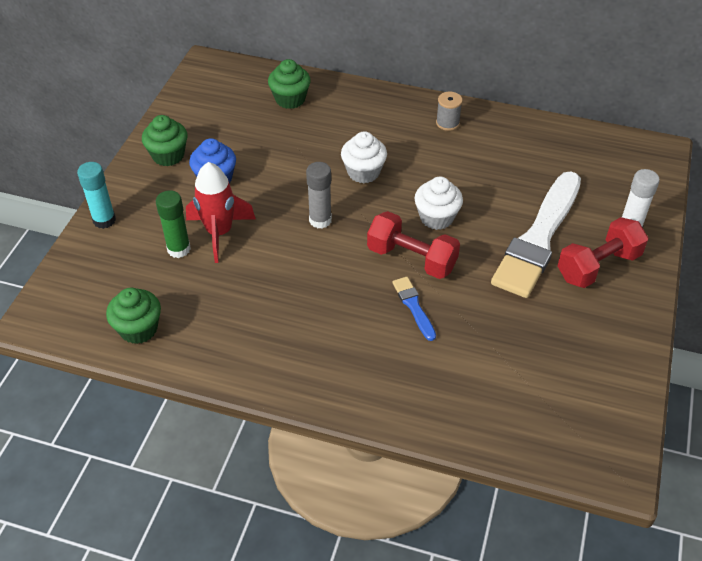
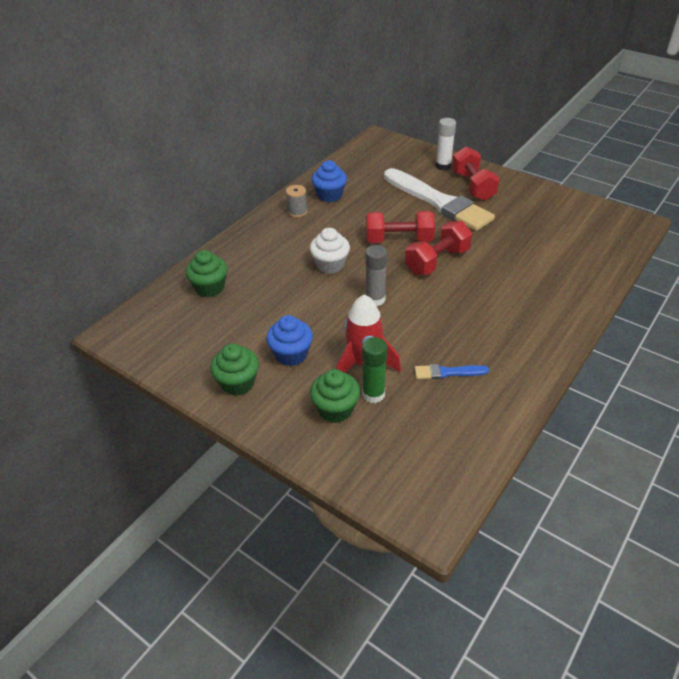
camera: 70 degrees left, 5 degrees down
(104, 220) = (308, 446): turquoise glue stick -> none
(138, 329) = (466, 437): green cupcake -> green cupcake (335, 409)
(413, 306) = (485, 271): blue brush -> blue brush (447, 372)
(436, 217) = (399, 240): white cupcake -> red dumbbell
(495, 140) = (329, 195): none -> blue cupcake

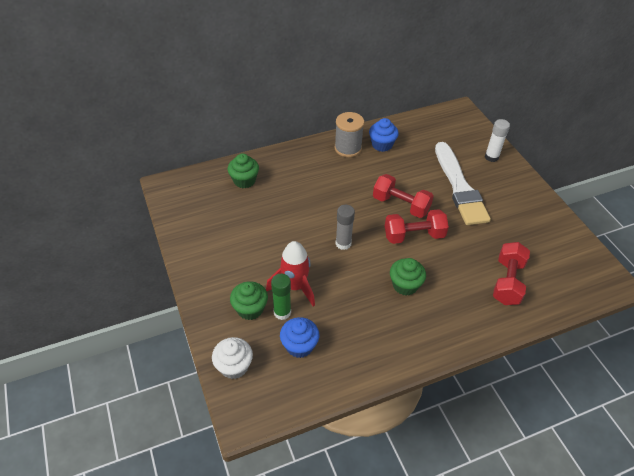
camera: 30 degrees right, 5 degrees up
(238, 383) = (207, 258): green cupcake -> green cupcake (405, 285)
(291, 354) = (255, 255): blue cupcake -> blue cupcake (299, 346)
(297, 212) = (348, 148): grey spool -> grey spool, size x1.70
(330, 265) = (335, 201): white cupcake -> white cupcake (234, 366)
(447, 372) = (344, 324): blue brush -> none
(473, 186) = (499, 185): red dumbbell -> red dumbbell (507, 282)

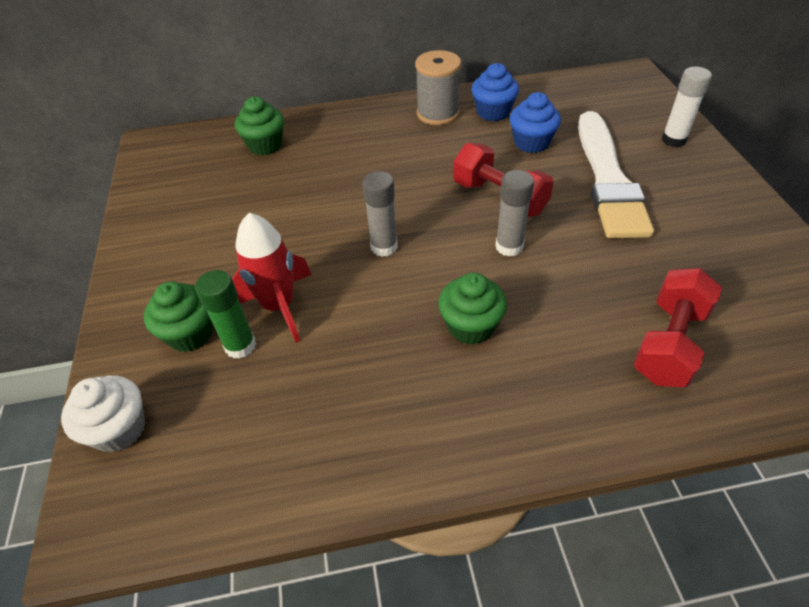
camera: 15 degrees right, 0 degrees up
(299, 346) = (246, 409): blue cupcake -> blue cupcake (531, 143)
(414, 236) = (509, 246): red dumbbell -> grey glue stick

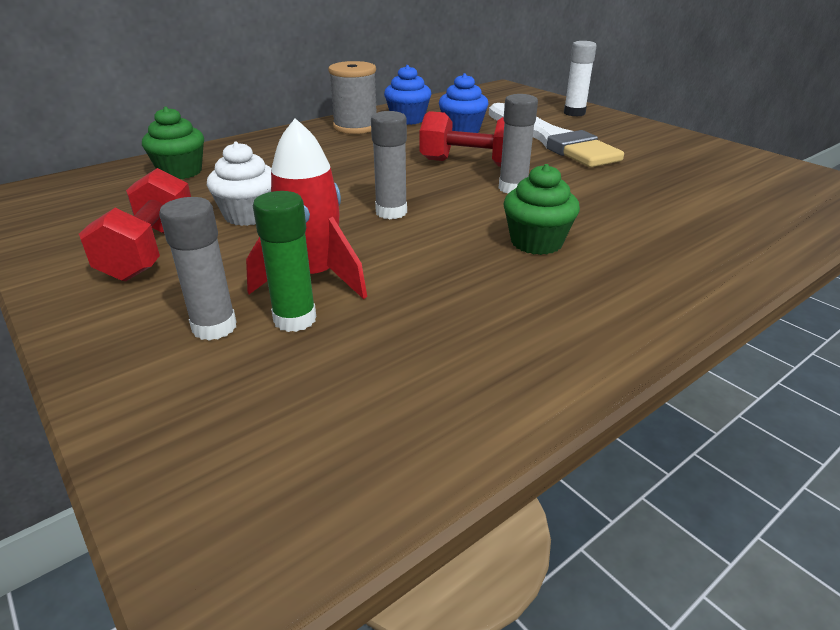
camera: 30 degrees left, 15 degrees down
(119, 429) = (182, 444): white cupcake -> white cupcake (248, 215)
(190, 334) = (214, 327): green cupcake -> grey glue stick
(669, 343) = (708, 213): red dumbbell -> red dumbbell (150, 251)

